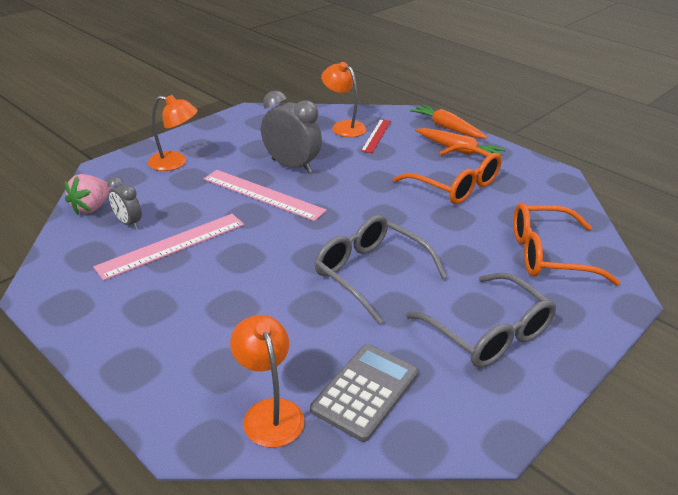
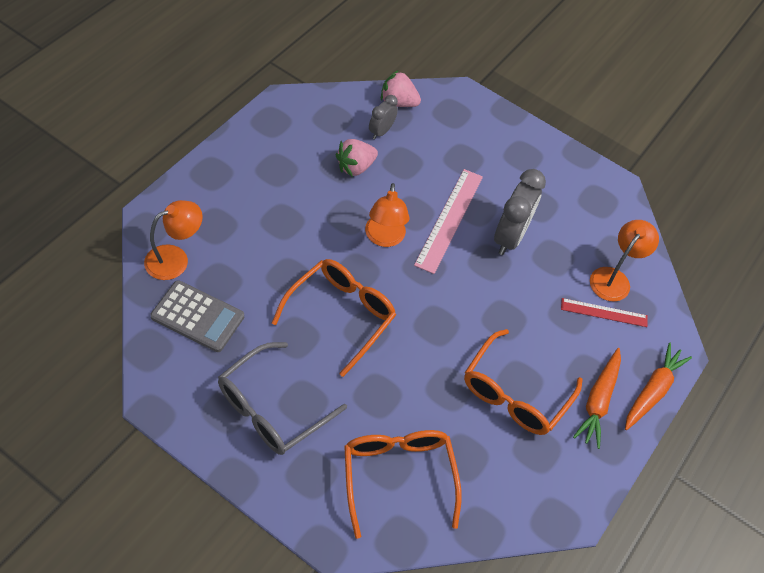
camera: 75 degrees right, 20 degrees up
(172, 245) = (355, 167): pink ruler -> pink strawberry
(175, 163) = (487, 143): orange lamp -> orange lamp (384, 238)
(371, 274) = (340, 316): grey glasses -> orange glasses

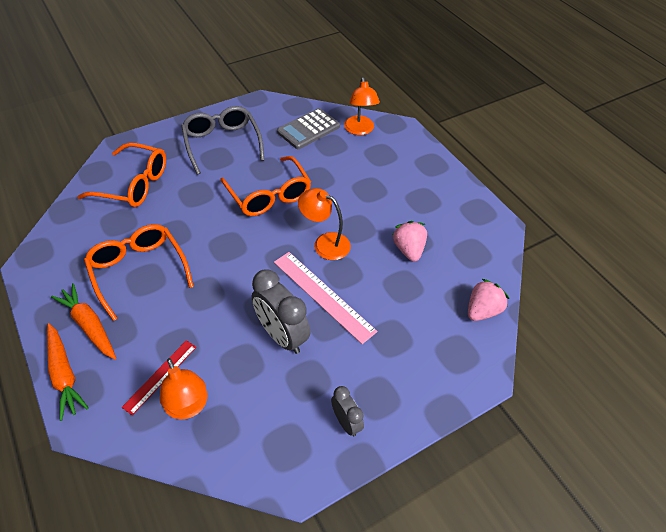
camera: 120 degrees right, 5 degrees down
(381, 131) = (446, 283): grey clock -> grey clock (346, 422)

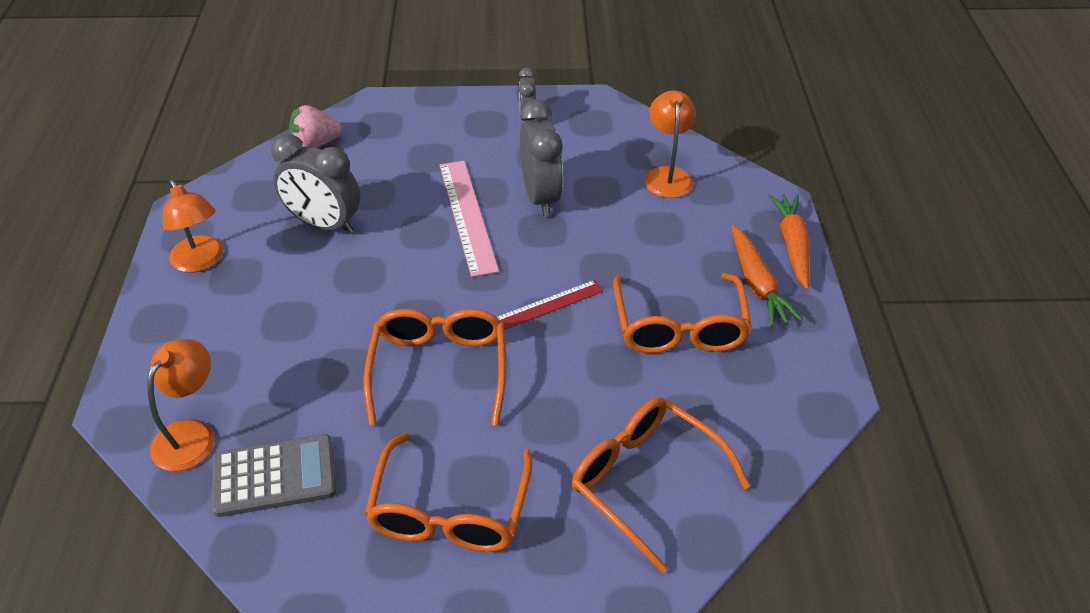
camera: 150 degrees left, 5 degrees down
(160, 376) = (687, 208): red ruler -> red ruler (549, 305)
(222, 144) = (450, 510): grey glasses -> orange glasses
(325, 243) = (417, 270): orange lamp -> orange lamp (201, 261)
(408, 250) = (324, 224): pink strawberry -> grey clock

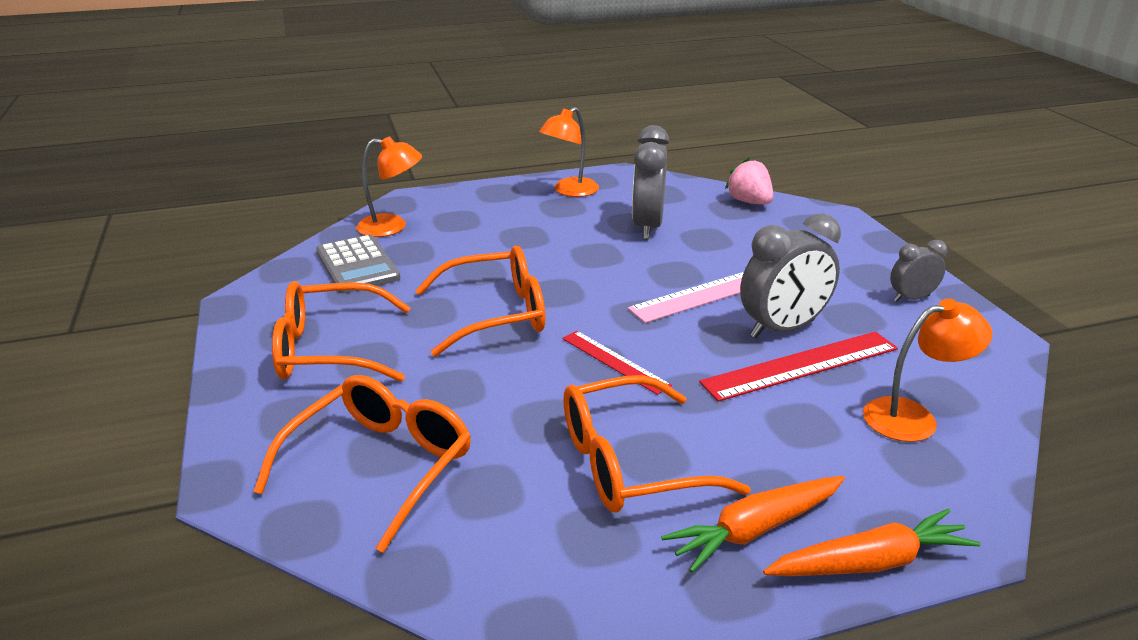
camera: 75 degrees right, 15 degrees down
(592, 204) = (801, 365): none -> red ruler

